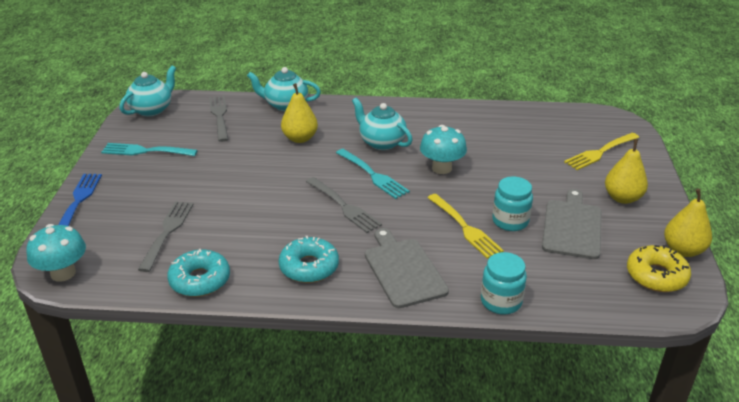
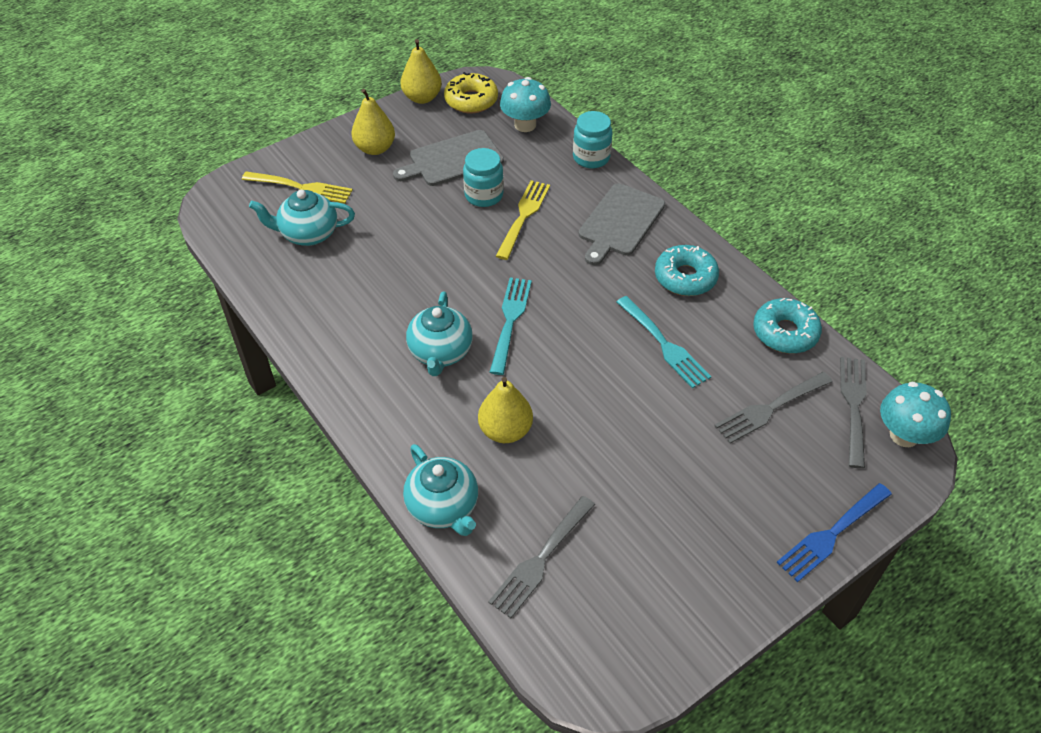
camera: 130 degrees left, 15 degrees up
(145, 151) = (691, 566): turquoise fork -> turquoise fork (664, 344)
(152, 109) = (607, 664): turquoise teapot -> turquoise teapot (308, 234)
(344, 206) = (583, 309): grey fork -> grey fork (853, 406)
(441, 168) = (443, 278): turquoise mushroom -> turquoise mushroom (525, 125)

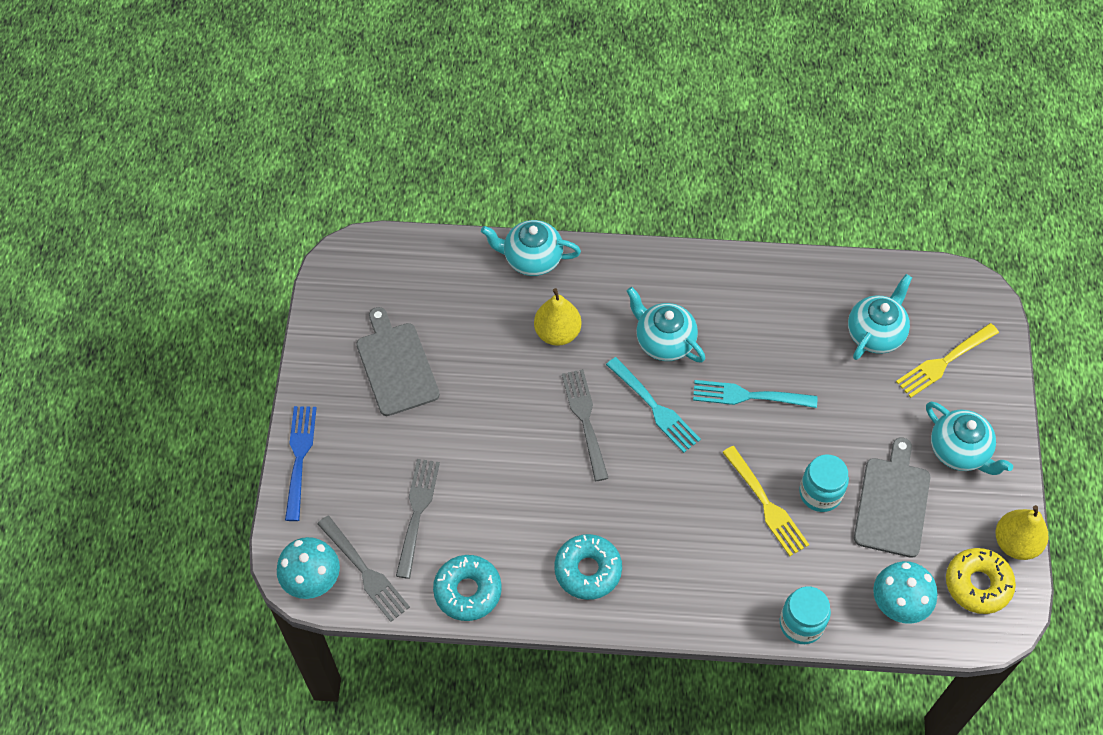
camera: 130 degrees right, 10 degrees up
(375, 148) = (959, 451): yellow pear -> turquoise teapot
(541, 559) = (446, 284): grey fork -> grey fork (585, 420)
(620, 222) = (695, 575): grey cutting board -> grey cutting board (396, 365)
(664, 344) = (537, 493): turquoise fork -> turquoise fork (748, 396)

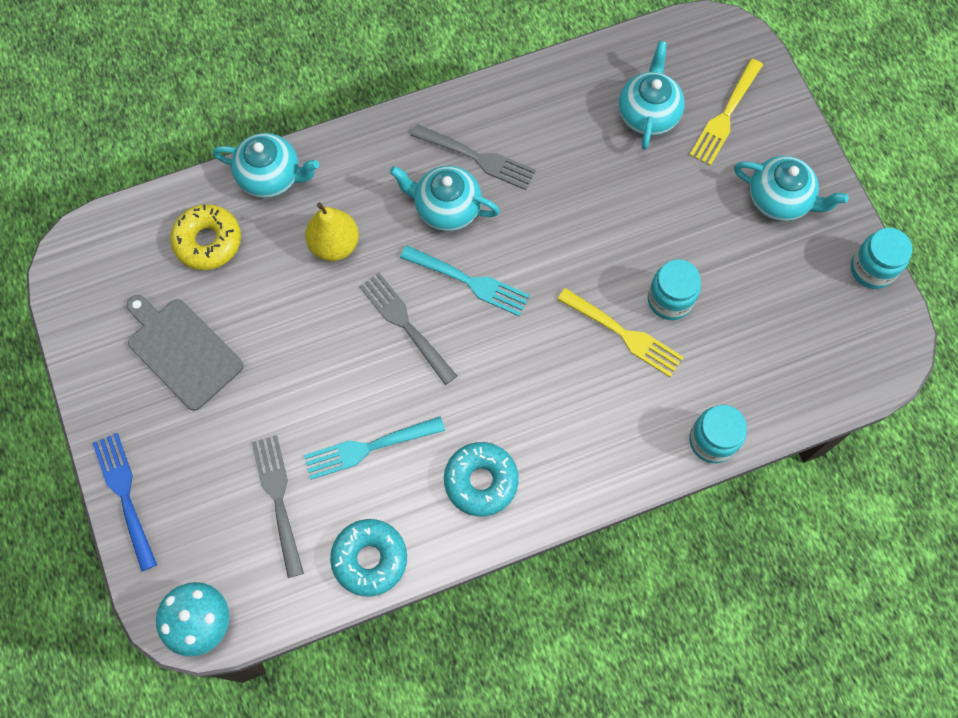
camera: 25 degrees left, 10 degrees up
(365, 571) = (253, 587): grey fork -> grey fork (477, 158)
(531, 259) = (271, 176): turquoise teapot -> turquoise teapot turned 150 degrees counterclockwise
(748, 396) = (555, 229): turquoise fork -> turquoise fork (368, 447)
(892, 503) = (742, 279): grey cutting board -> none
(898, 604) = (793, 379): turquoise mushroom -> none
(977, 584) = (856, 326): yellow donut -> yellow donut (208, 241)
(1015, 543) = (872, 269): yellow pear -> turquoise jar

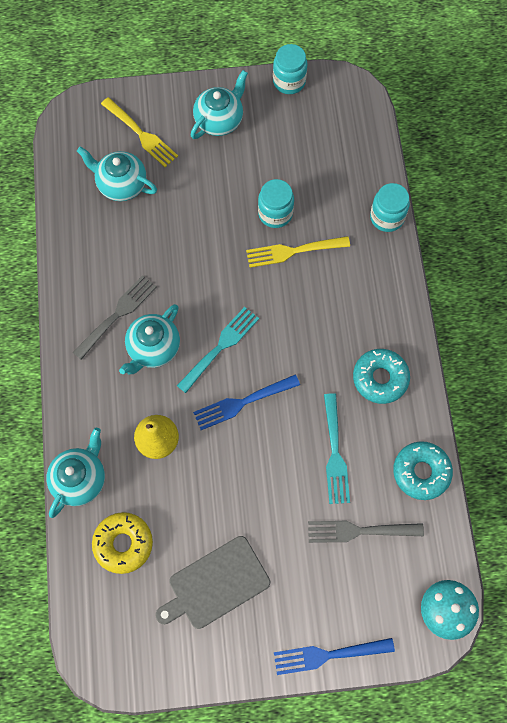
camera: 75 degrees left, 0 degrees up
(405, 324) = (242, 402): grey fork -> blue fork
(624, 334) = (293, 251): yellow fork -> yellow fork turned 150 degrees counterclockwise

